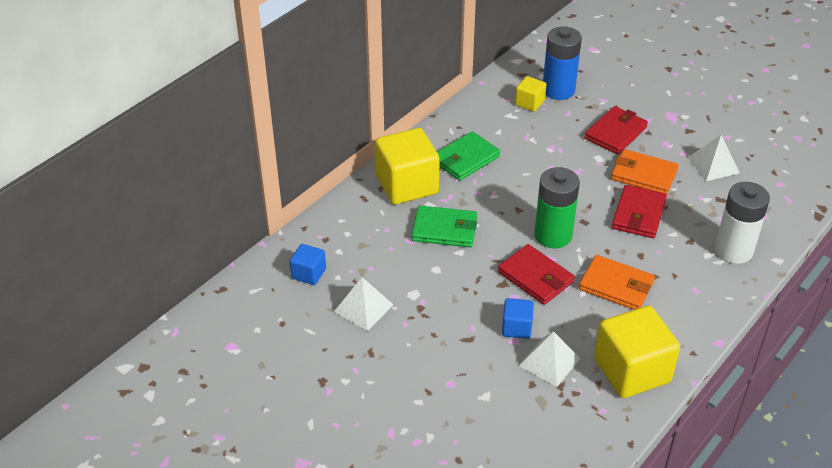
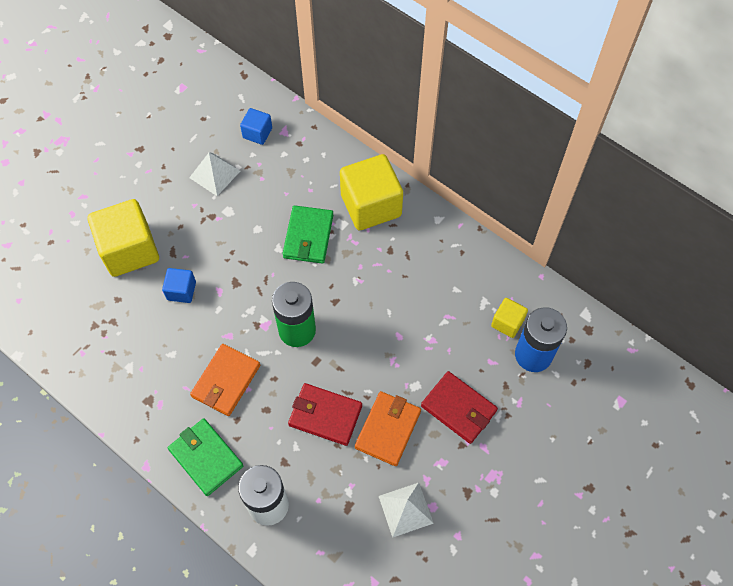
camera: 90 degrees right, 20 degrees up
(465, 159) = (410, 257): green wallet -> green wallet (206, 457)
(535, 277) = (242, 310): red wallet -> none
(549, 362) = (139, 314): white pyramid -> none
(632, 370) = (122, 382): yellow cube -> yellow cube (130, 250)

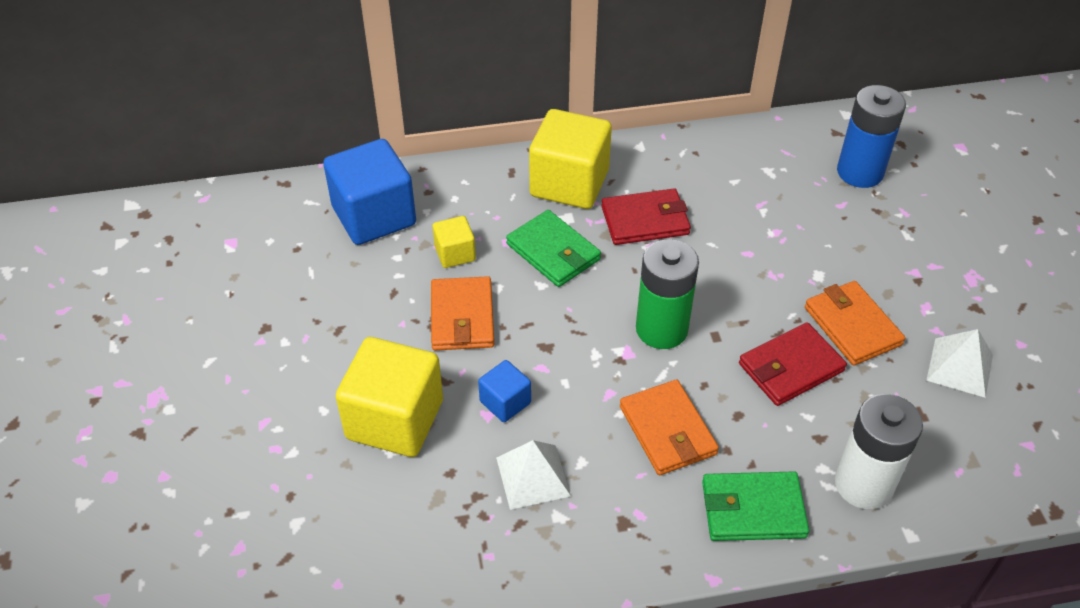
camera: 50 degrees left, 15 degrees down
(214, 174) = (383, 282): white pyramid -> white pyramid (533, 476)
(222, 228) = (462, 317): none -> orange wallet
(257, 133) = (374, 216): blue cube -> blue cube, size x2.01
(458, 408) = (874, 258): red wallet -> red wallet (645, 220)
(507, 323) = (807, 169): yellow cube -> yellow cube (455, 253)

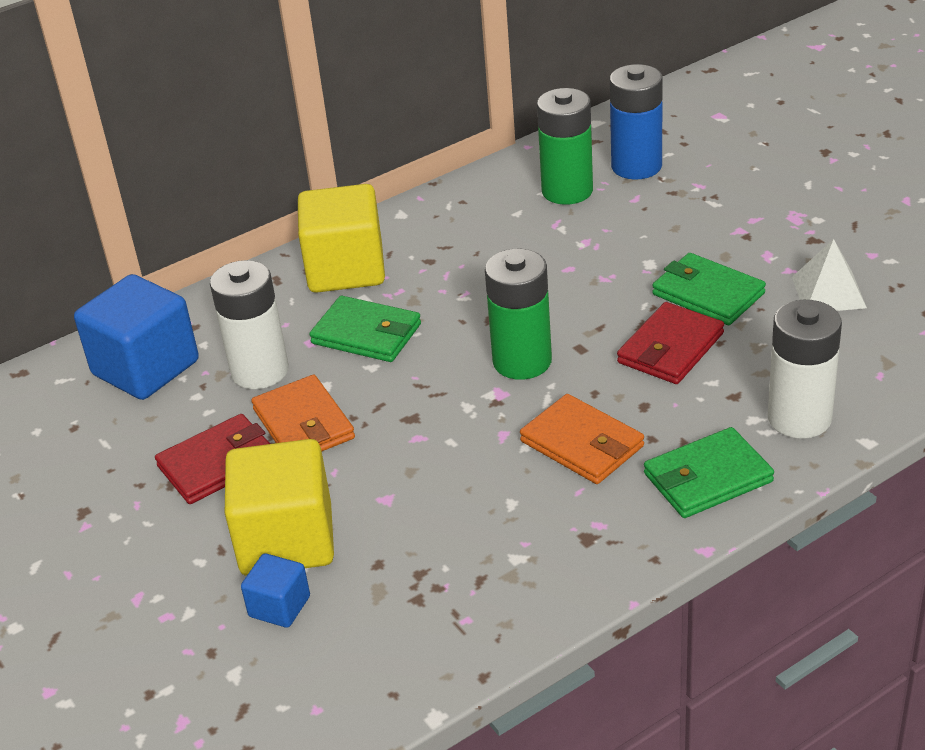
camera: 20 degrees left, 10 degrees down
(455, 253) = (260, 371): yellow cube -> white battery
(505, 402) = (398, 481): blue cube -> blue cube (279, 606)
(533, 476) = (468, 534): white pyramid -> none
(645, 220) = (446, 275): red wallet -> red wallet (218, 463)
(787, 175) = (567, 191): none -> green battery
(852, 326) = (708, 294): orange wallet -> green wallet

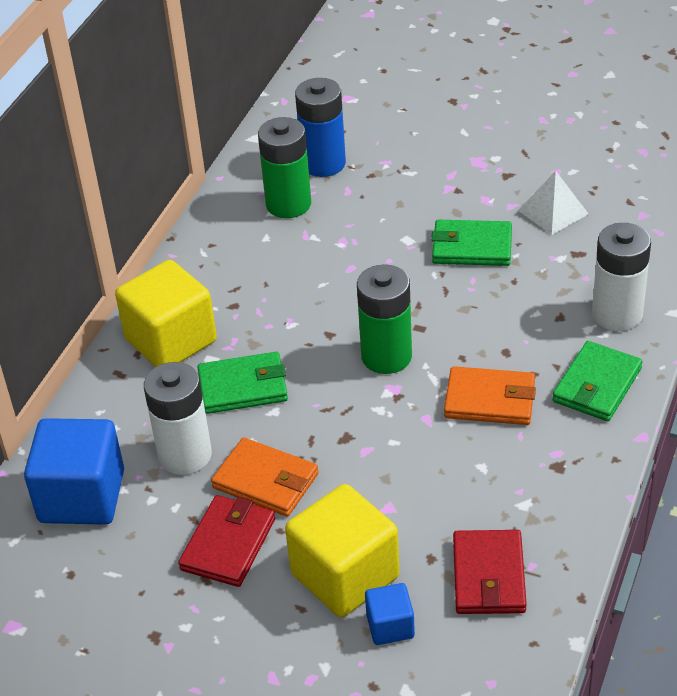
camera: 35 degrees left, 5 degrees up
(670, 348) = (484, 300): red wallet -> red wallet (488, 576)

